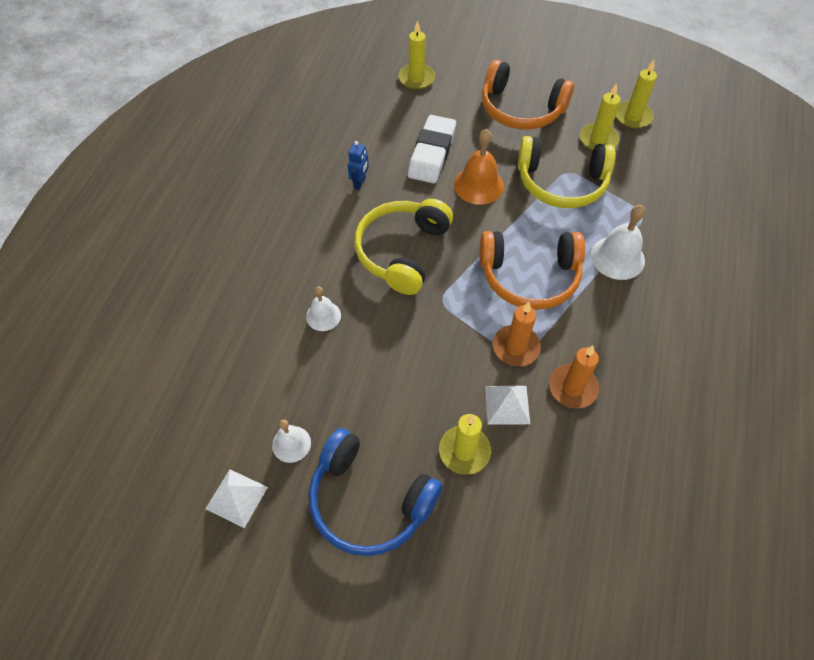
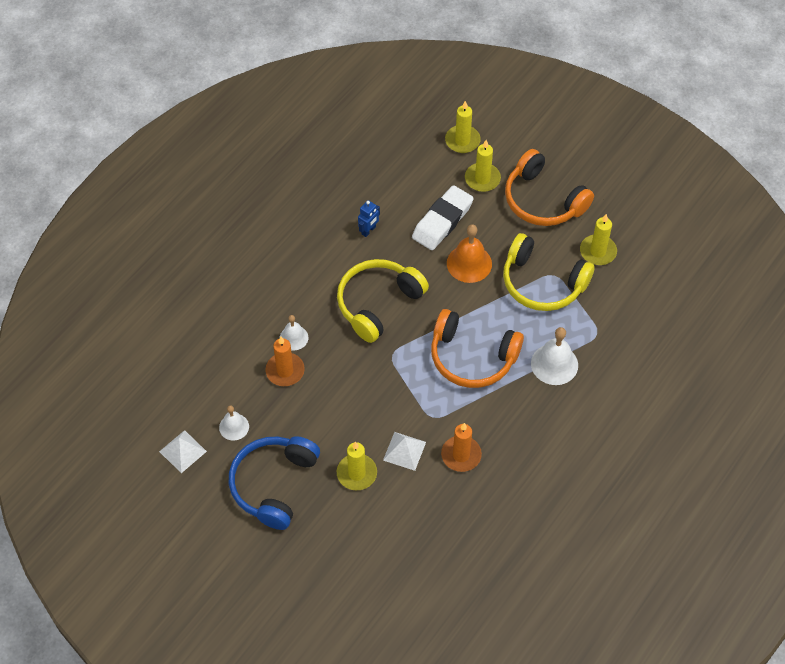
camera: 20 degrees right, 0 degrees up
(369, 501) = (273, 484): blue headphones -> blue headphones turned 60 degrees clockwise
(516, 347) = (432, 410): orange candle -> orange candle (285, 371)
(633, 116) = (642, 238): yellow candle -> yellow candle (482, 179)

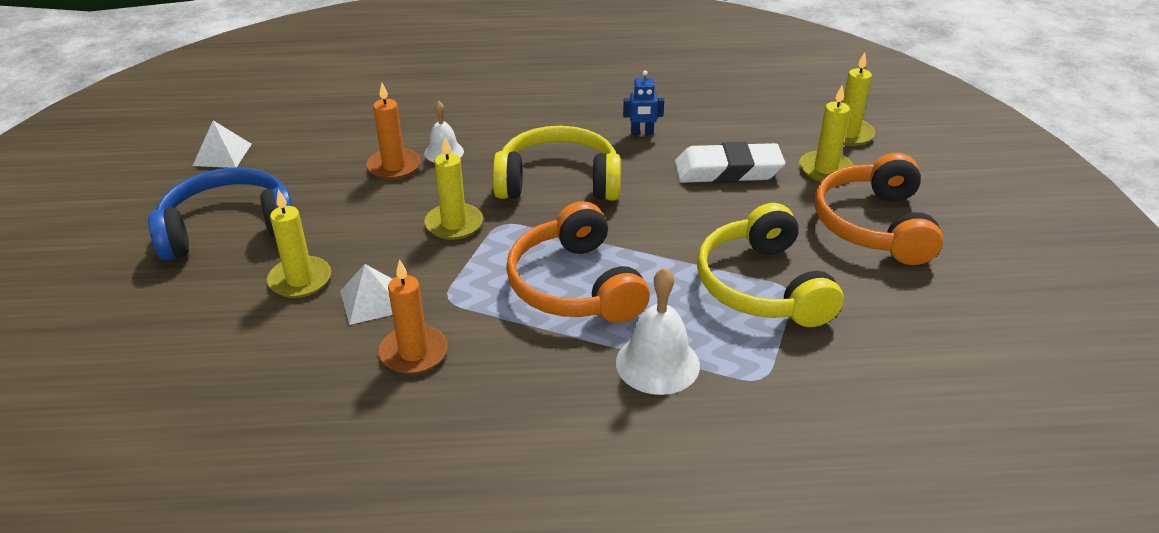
camera: 50 degrees right, 20 degrees down
(234, 427) = (285, 169): white bell -> none
(469, 263) = (702, 216): orange bell -> none
(598, 251) = (881, 309): yellow candle -> yellow candle (454, 224)

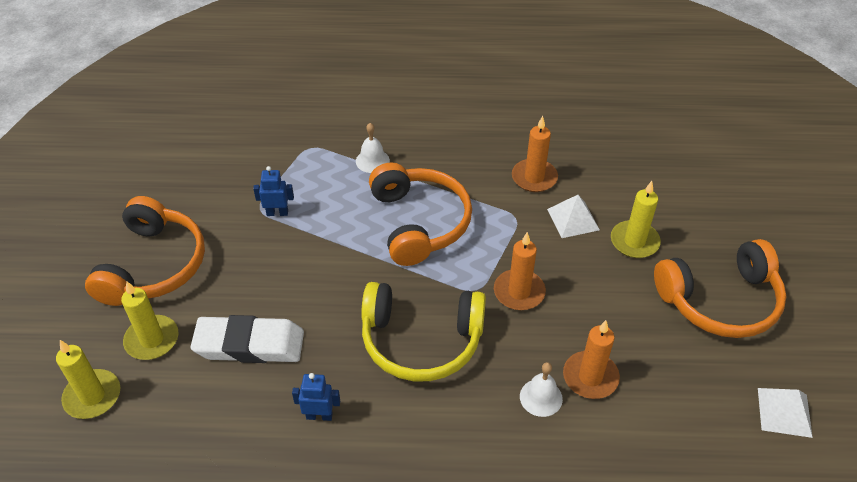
camera: 175 degrees left, 10 degrees up
(228, 228) = (720, 301): blue headphones -> orange headphones
(454, 224) = (519, 292): yellow candle -> orange candle
(657, 363) = (372, 161): white bell -> white bell, size x0.62
(762, 286) = (277, 213): yellow headphones -> blue robot

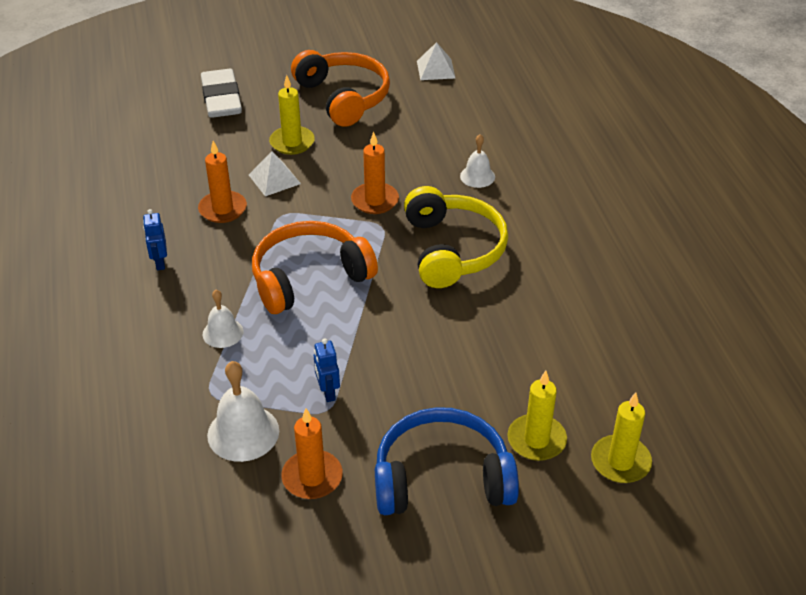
camera: 105 degrees left, 5 degrees down
(153, 265) = (442, 478): orange headphones -> blue headphones
(249, 345) = (508, 362): white eraser -> white eraser (222, 99)
(262, 160) = (243, 432): none -> white bell
(319, 415) = (557, 295): blue robot -> blue robot (160, 262)
(590, 377) = (446, 154): orange candle -> orange candle (312, 477)

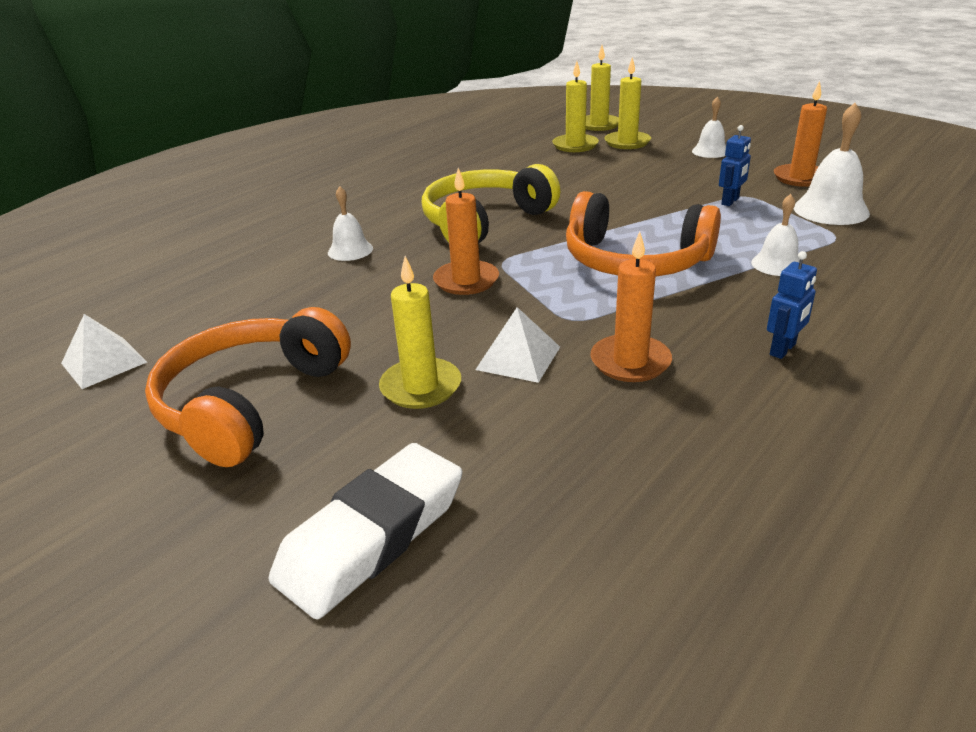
camera: 125 degrees left, 10 degrees down
(442, 478) = (710, 151): blue headphones -> white bell
(569, 398) = (575, 145): none -> yellow candle

